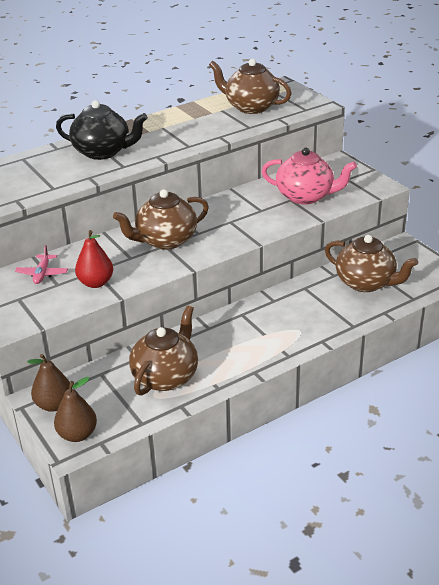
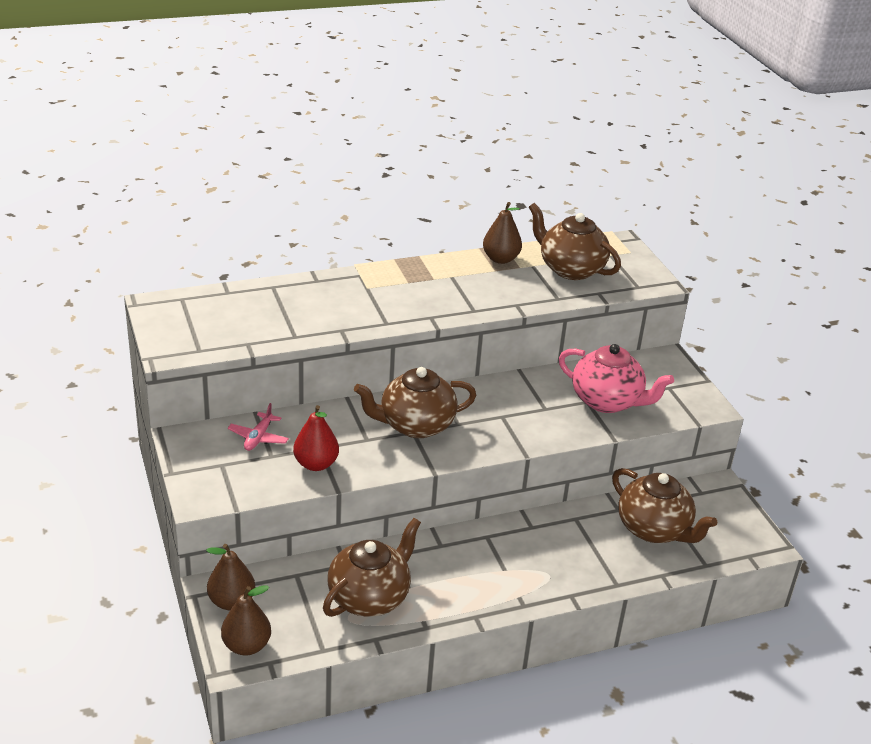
camera: 10 degrees right, 0 degrees up
(103, 152) = (369, 297): black teapot -> none
(195, 110) = (500, 259): none -> brown pear

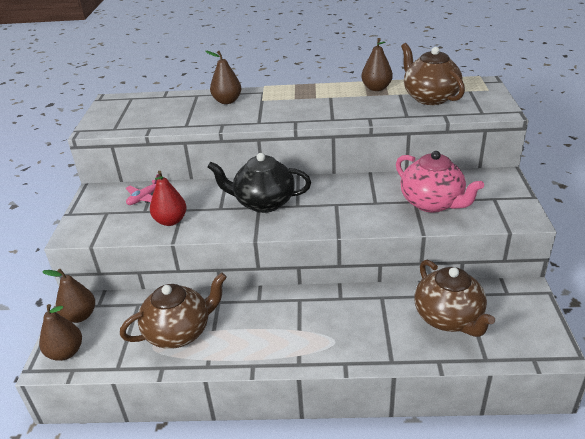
camera: 25 degrees right, 0 degrees up
(322, 293) = (227, 101): none -> brown pear
(415, 425) = (263, 203): brown teapot -> black teapot

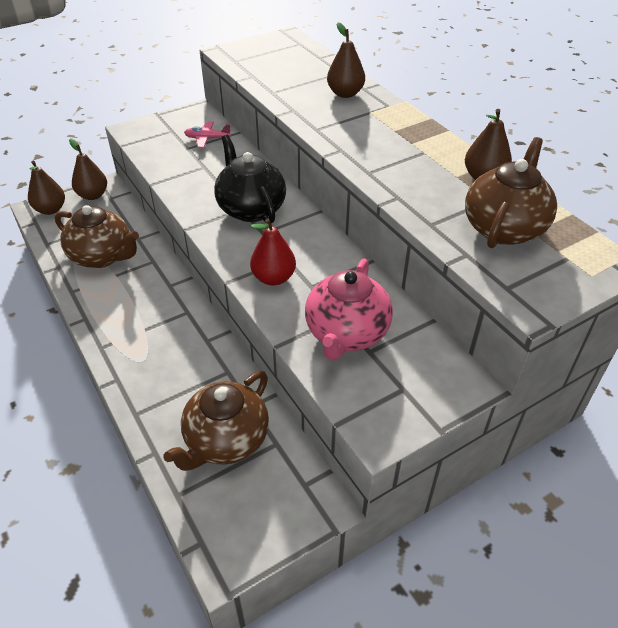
camera: 55 degrees right, 10 degrees up
(170, 221) = (182, 168): red pear -> red pear (273, 278)

